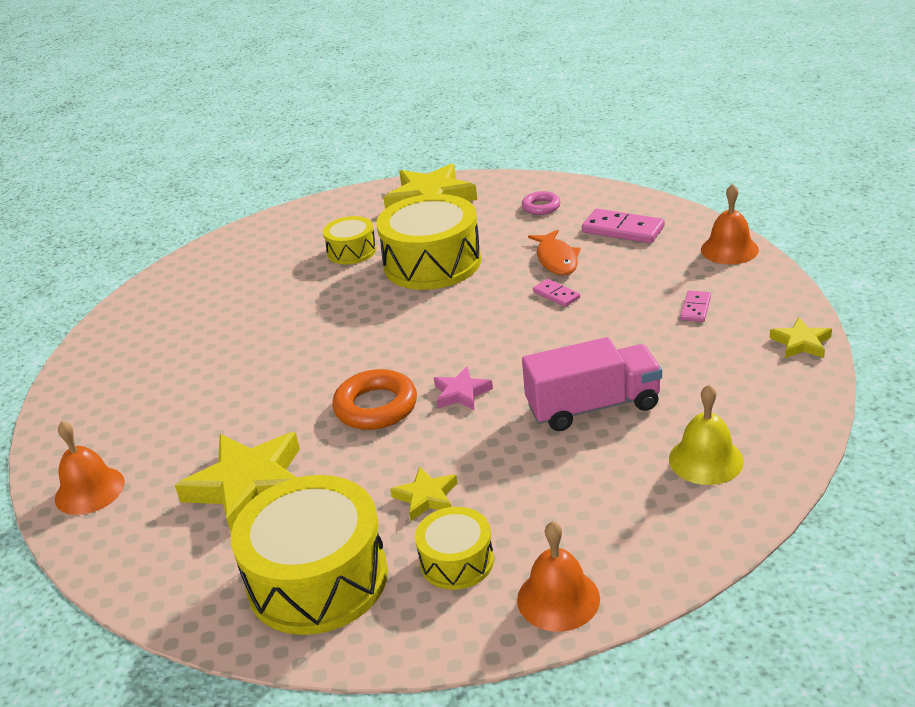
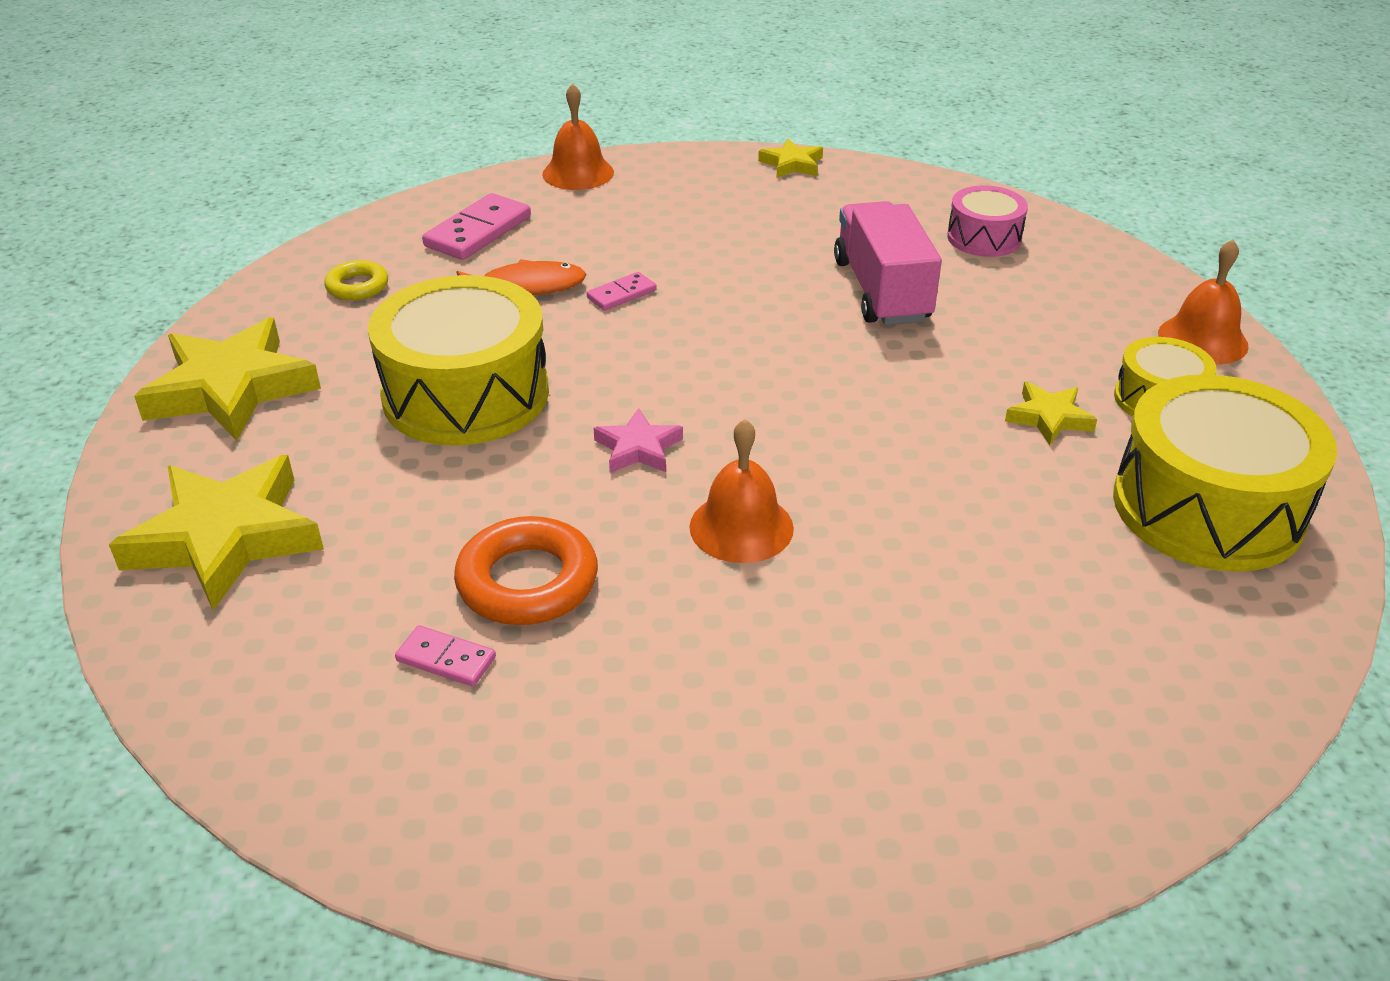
camera: 90 degrees left, 5 degrees up
(89, 490) = (1042, 794): orange bell -> orange bell (741, 527)
(249, 486) = (1028, 582): yellow star -> yellow star (225, 538)
(352, 251) = (363, 482): yellow drum -> none
(376, 407) = (851, 457): orange ring -> orange ring (527, 581)
(461, 393) = (834, 382): pink star -> pink star (638, 448)
(541, 207) = (357, 286): pink ring -> yellow ring
(695, 308) = (699, 208): pink domino -> pink domino (446, 659)
(706, 460) = (984, 238): yellow bell -> pink drum

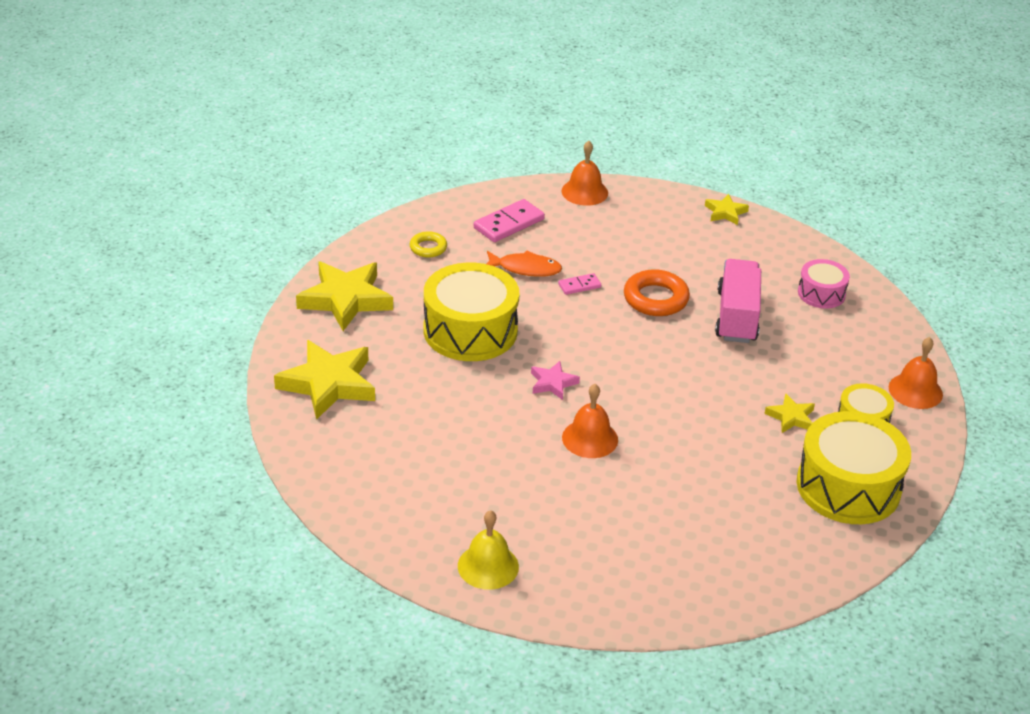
camera: 15 degrees right, 0 degrees up
(446, 659) = (420, 469): pink domino -> none
(527, 581) = (471, 441): orange ring -> orange ring (655, 299)
(648, 835) = (488, 566): none -> yellow bell

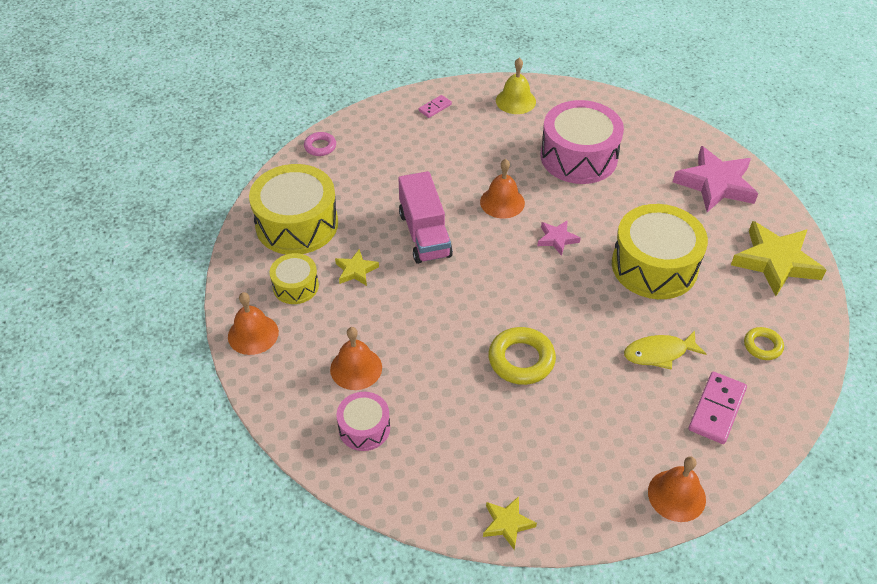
camera: 160 degrees right, 10 degrees up
(328, 384) = (715, 184): yellow star -> pink star
(461, 462) = (578, 157): none -> pink drum
(525, 269) = (659, 353): orange fish -> yellow fish
(579, 286) = (598, 350): pink domino -> pink domino (435, 107)
(655, 299) = (521, 360): orange ring -> yellow ring
(736, 316) = (437, 365): pink truck -> pink truck (424, 234)
(794, 582) = (320, 147): none -> pink ring
(816, 335) = (356, 368): none -> orange bell

